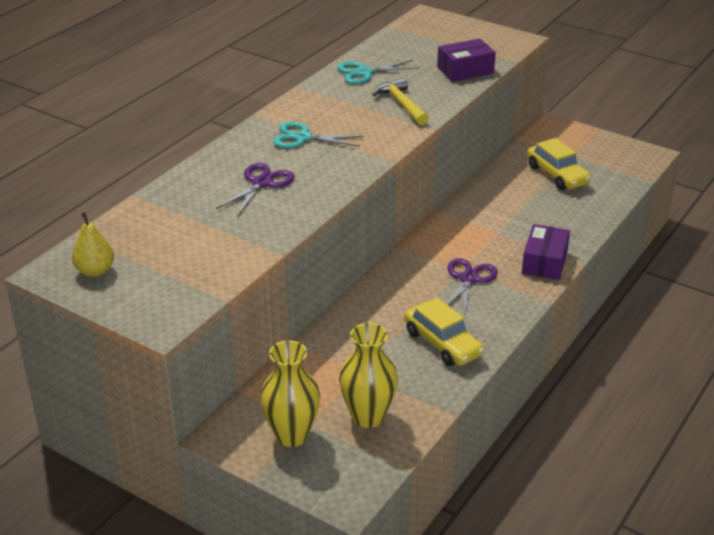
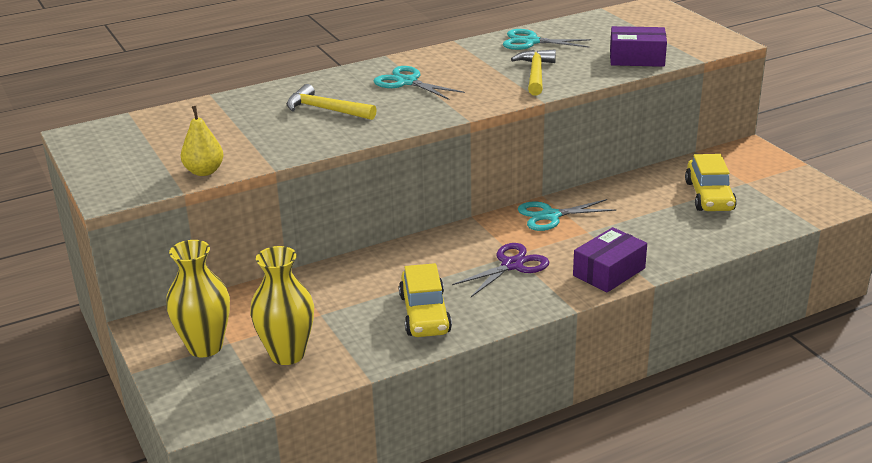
camera: 30 degrees right, 5 degrees down
(95, 271) = (110, 143): yellow pear -> yellow pear (204, 171)
(261, 183) = (326, 110): purple scissors -> yellow hammer
(457, 226) = (550, 216): none -> turquoise scissors

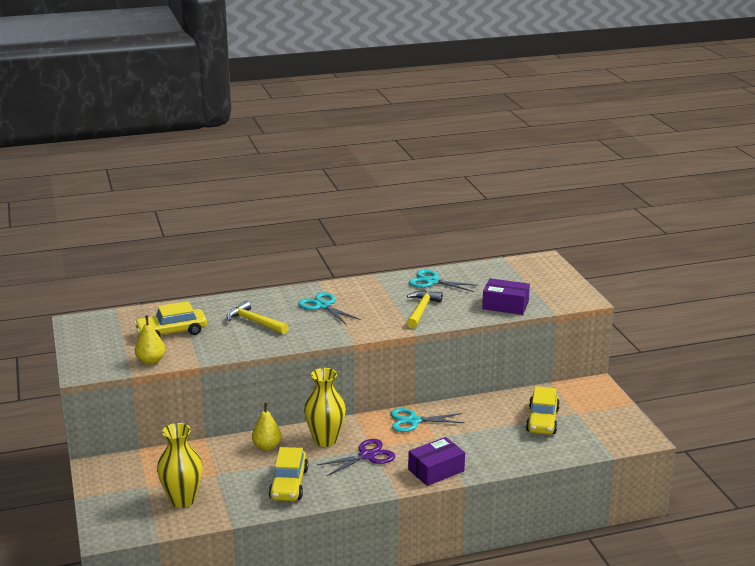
camera: 10 degrees right, 5 degrees down
(205, 347) = (129, 487): yellow vase -> yellow vase (325, 440)
(218, 133) = (172, 332): none -> yellow car
(375, 270) = (267, 446): none -> yellow pear

